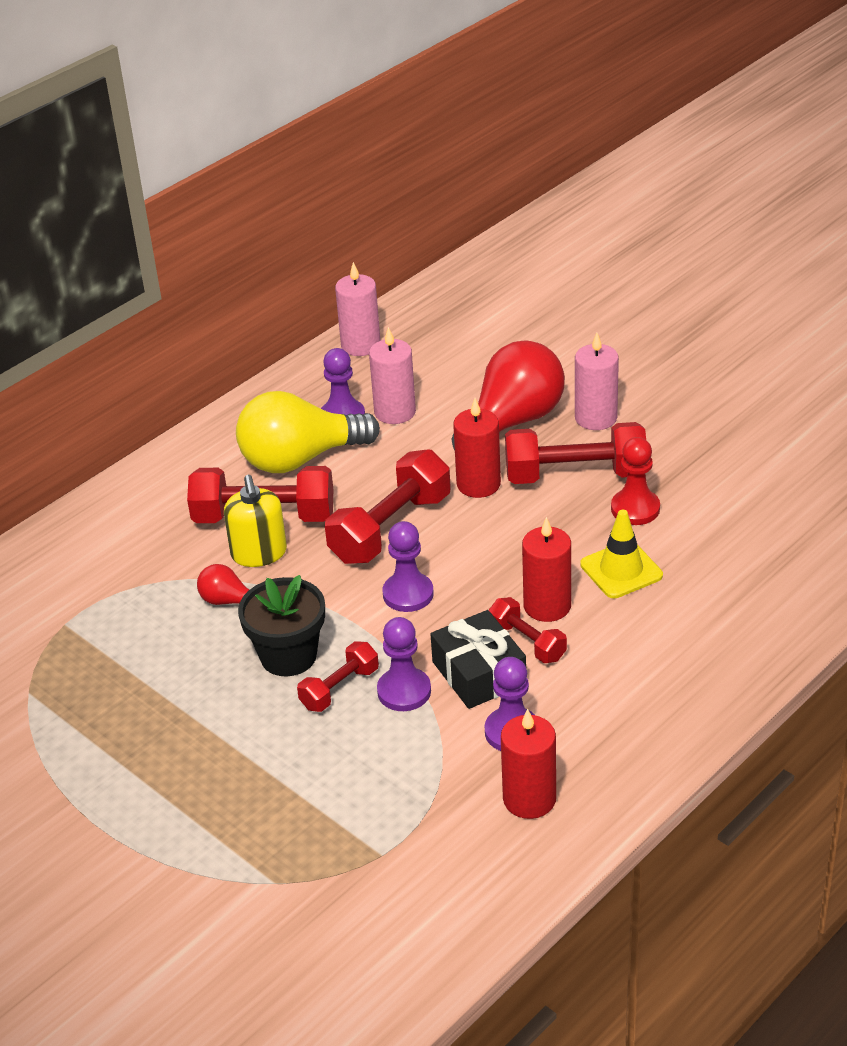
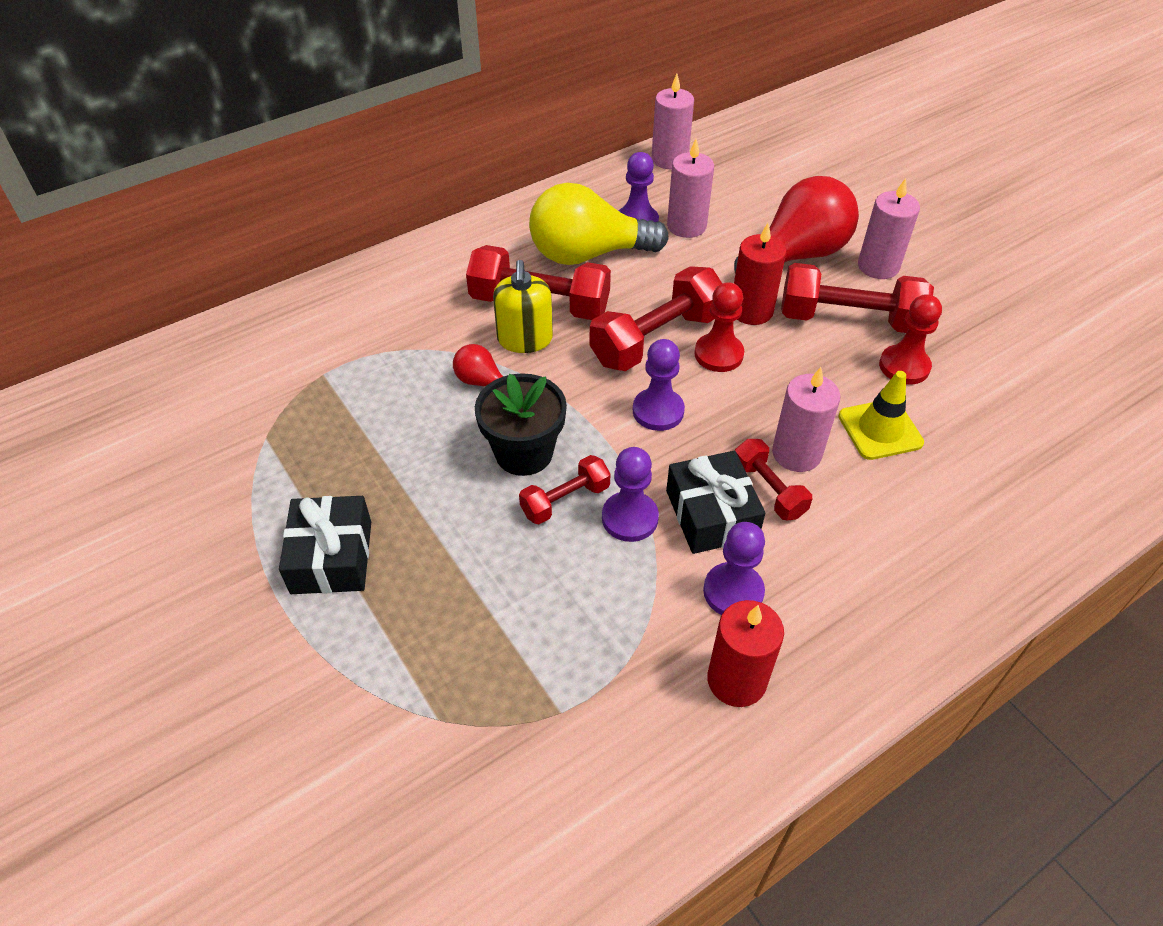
camera: 10 degrees right, 10 degrees up
(133, 779) = (332, 557): none -> black gift
(455, 531) = (718, 354): none -> red pawn
(547, 606) = (796, 453): red candle -> pink candle

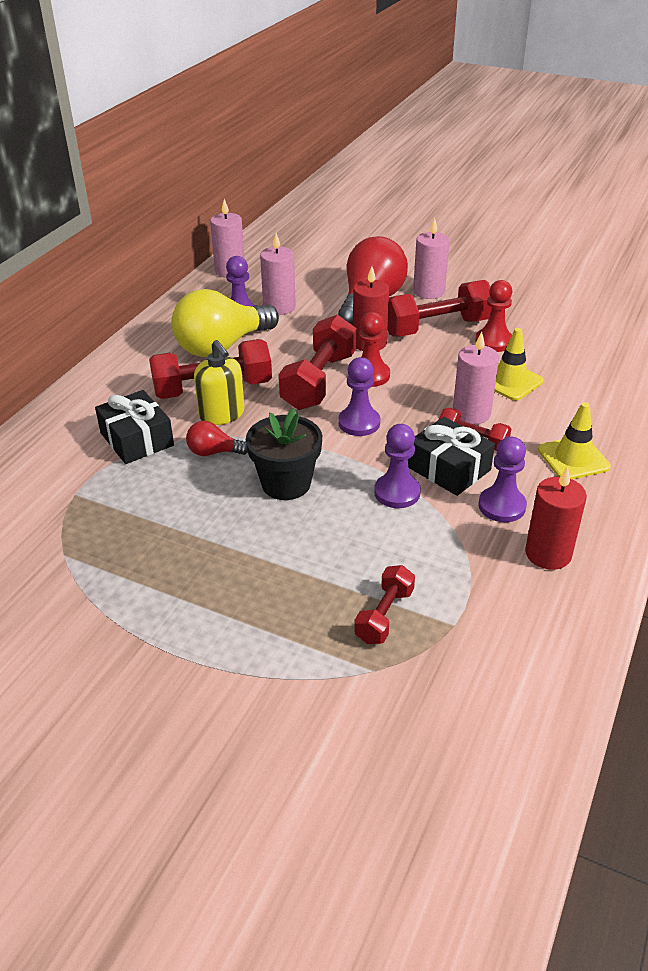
camera: 30 degrees left, 10 degrees down
(332, 557) = (196, 608): black gift -> black gift (137, 439)
(565, 500) = (342, 500): red dumbbell -> red dumbbell (384, 615)
(872, 570) = (573, 458): none -> yellow traffic cone

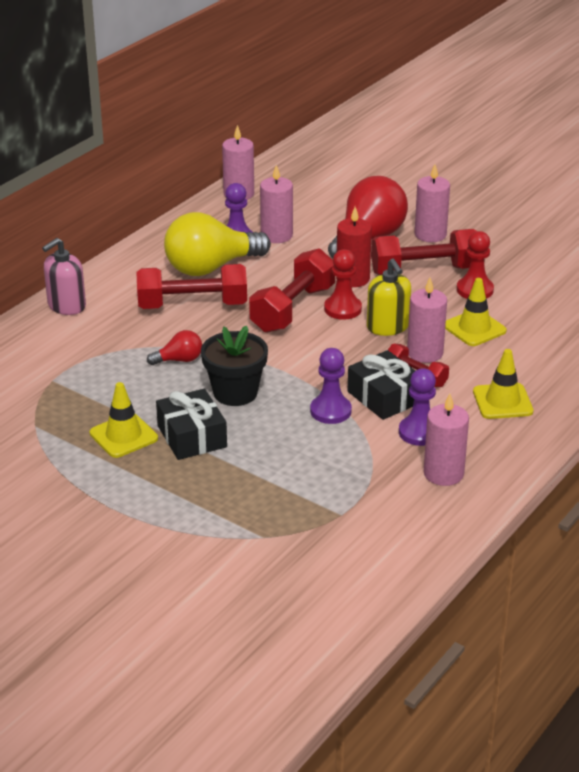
camera: 10 degrees right, 5 degrees down
(76, 404) = (66, 306): none -> pink soap dispenser
(137, 439) = (114, 341): black gift -> black gift (192, 436)
(172, 554) = (123, 436): none -> yellow traffic cone
(214, 452) = (179, 360): red light bulb -> red light bulb turned 150 degrees clockwise
(222, 414) = (195, 328): yellow soap dispenser -> yellow soap dispenser (388, 327)
(359, 423) = (317, 350): purple pawn -> none
(384, 615) = (286, 501): red dumbbell -> none
(548, 554) = (443, 473): red candle -> pink candle

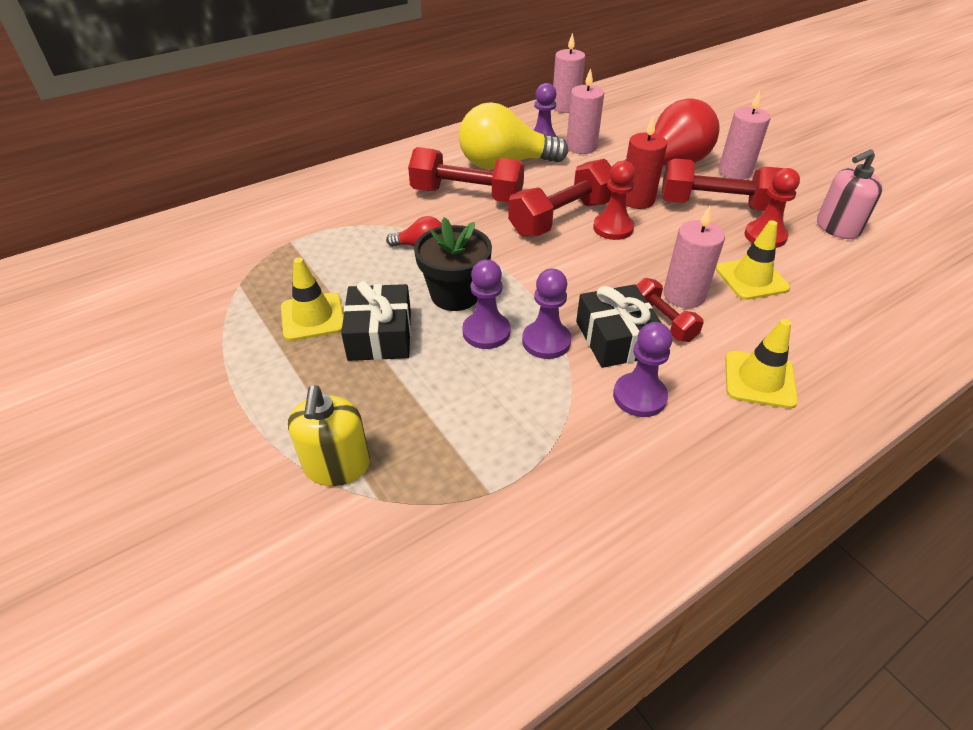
camera: 20 degrees right, 10 degrees up
(66, 306) = (355, 174): pink soap dispenser -> pink soap dispenser (837, 228)
(278, 415) = (486, 332): none -> purple pawn
(388, 327) = (653, 257): yellow soap dispenser -> yellow soap dispenser (337, 465)
(443, 473) = (648, 466): pink candle -> none

